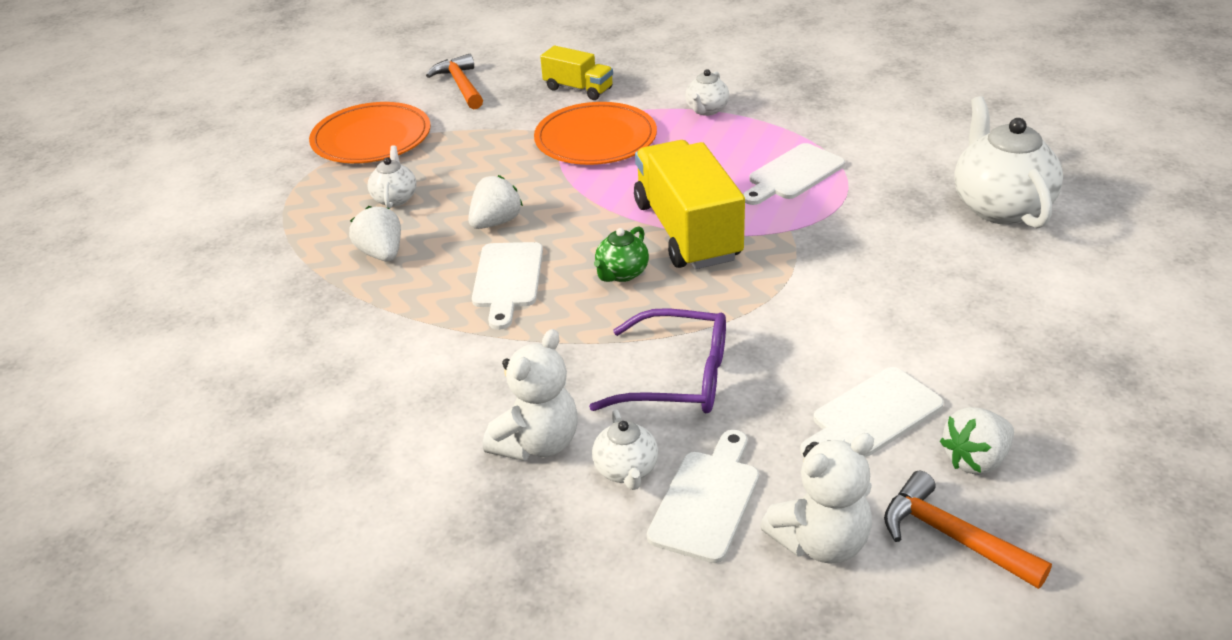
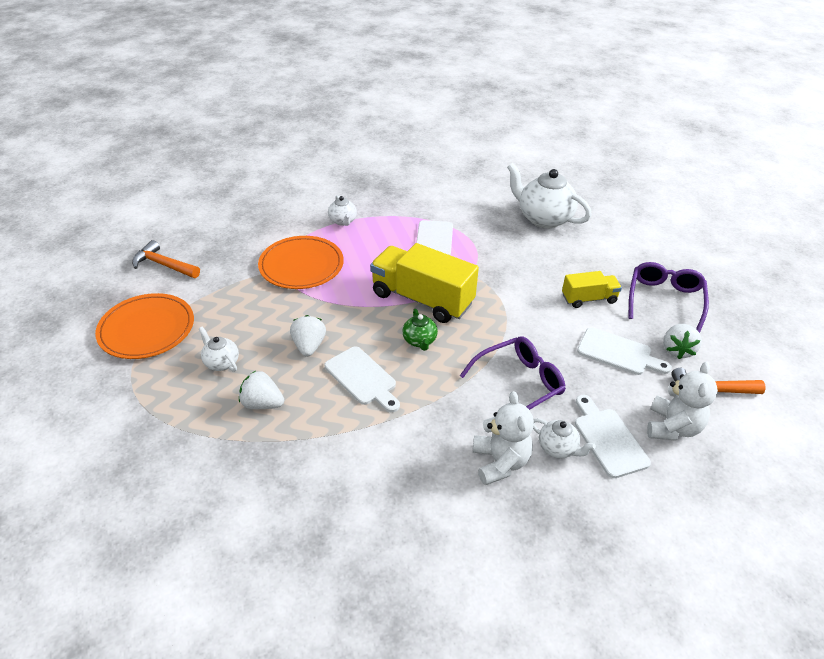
camera: 45 degrees left, 5 degrees up
(578, 89) = (249, 237): yellow truck -> yellow truck (589, 299)
(872, 415) = (618, 353): white cutting board -> white cutting board turned 75 degrees counterclockwise
(1054, 390) = (664, 300): none -> purple glasses

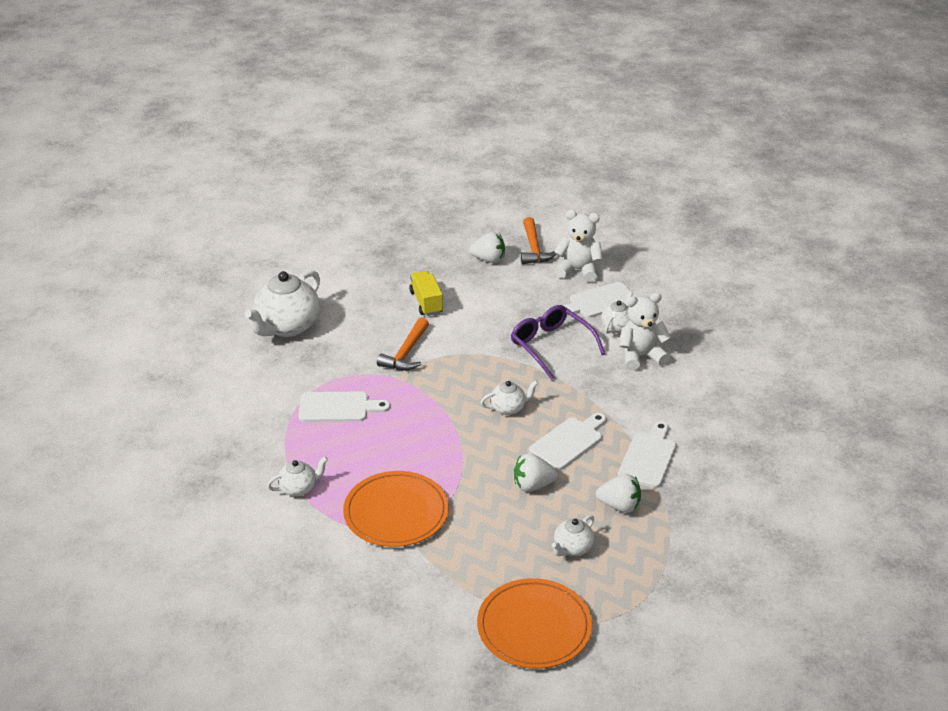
camera: 95 degrees left, 5 degrees down
(163, 265) = (409, 646): orange hammer -> orange hammer (406, 353)
(262, 403) = (619, 506): white strawberry -> white strawberry turned 90 degrees counterclockwise
(419, 341) = (508, 408): green teapot -> white teapot
(422, 299) = (443, 410): yellow truck -> none
(618, 353) = (499, 290): white cutting board -> white cutting board (648, 457)
(664, 300) = (421, 259): purple glasses -> none

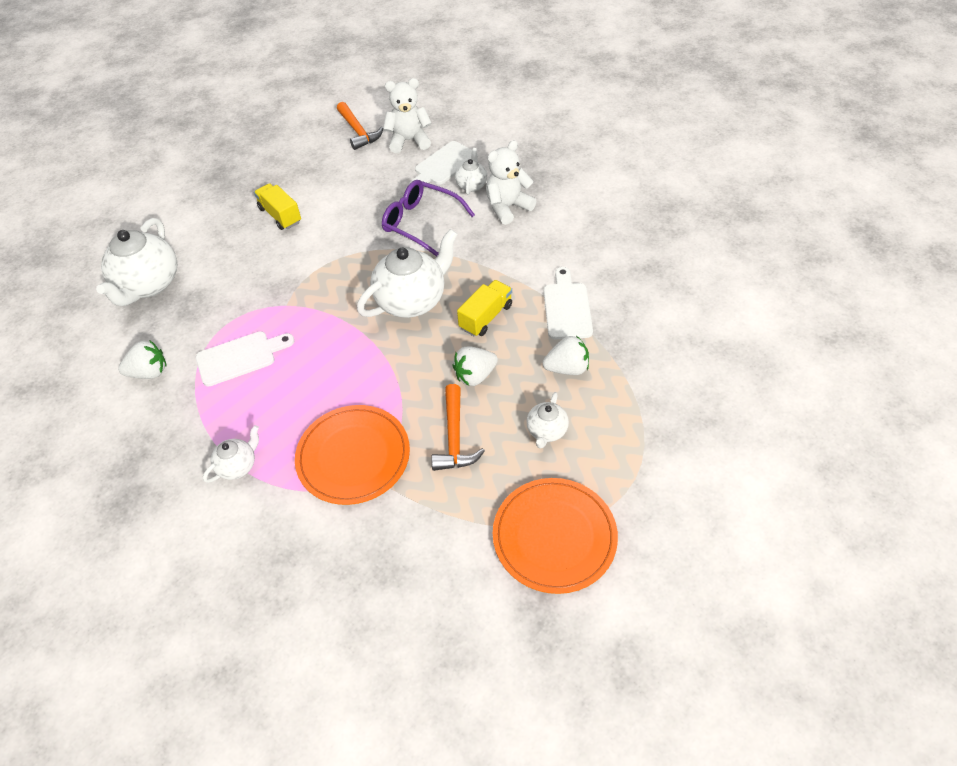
camera: 20 degrees left, 15 degrees up
(406, 353) = (284, 275): orange hammer -> orange hammer (454, 438)
(488, 259) = (320, 154): white strawberry -> white strawberry (149, 372)
(508, 408) = (412, 300): white teapot -> white teapot, size x1.99
(568, 442) = (486, 317): white cutting board -> yellow truck

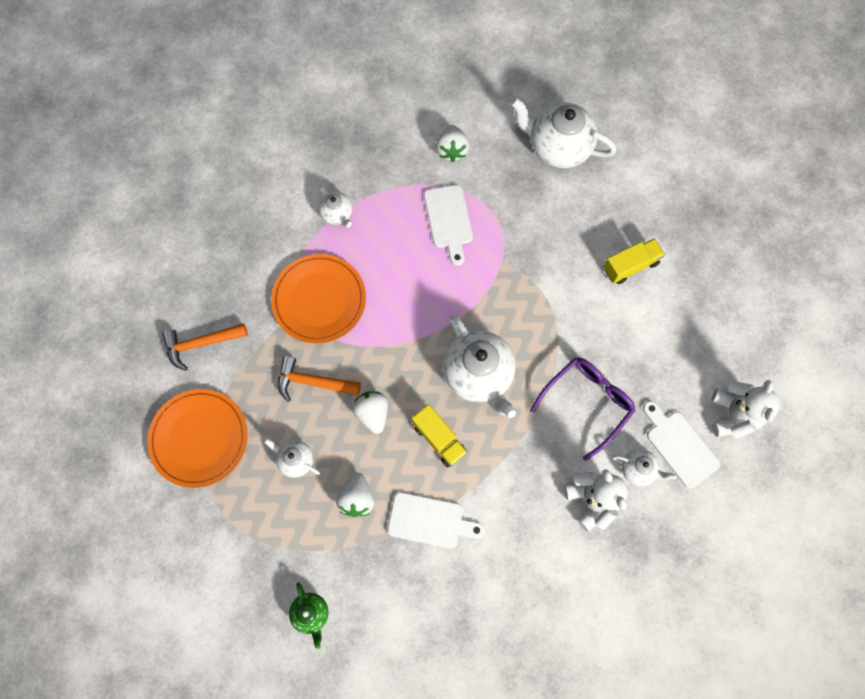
camera: 100 degrees right, 20 degrees up
(358, 132) = (761, 361): orange hammer -> orange hammer (200, 344)
(693, 378) = (311, 613): none -> green teapot

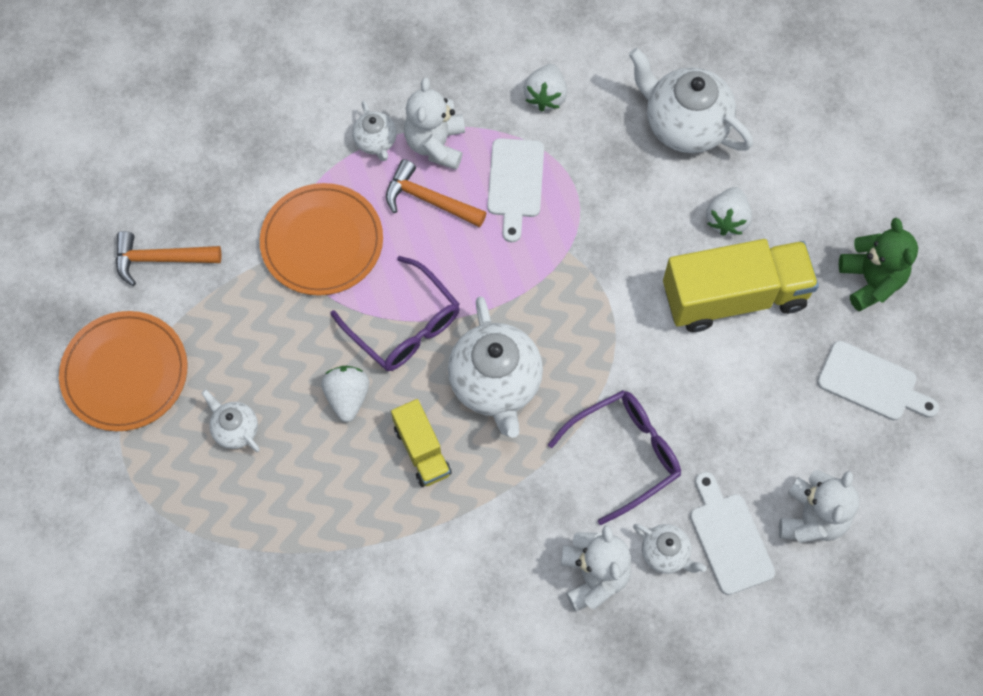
camera: 15 degrees right, 5 degrees down
(311, 613) = (200, 619): green teapot -> none
(312, 382) = (284, 340): orange hammer -> orange hammer (428, 200)
(357, 498) = (297, 495): white strawberry -> white strawberry (727, 219)
(382, 205) = (436, 144): none -> white teddy bear
(398, 348) = (404, 325): none -> purple glasses
(430, 521) = (380, 547): white cutting board -> white cutting board (872, 383)
(630, 266) = (734, 297): yellow truck -> yellow truck, size x1.86
(722, 230) = (870, 281): none -> green teddy bear

